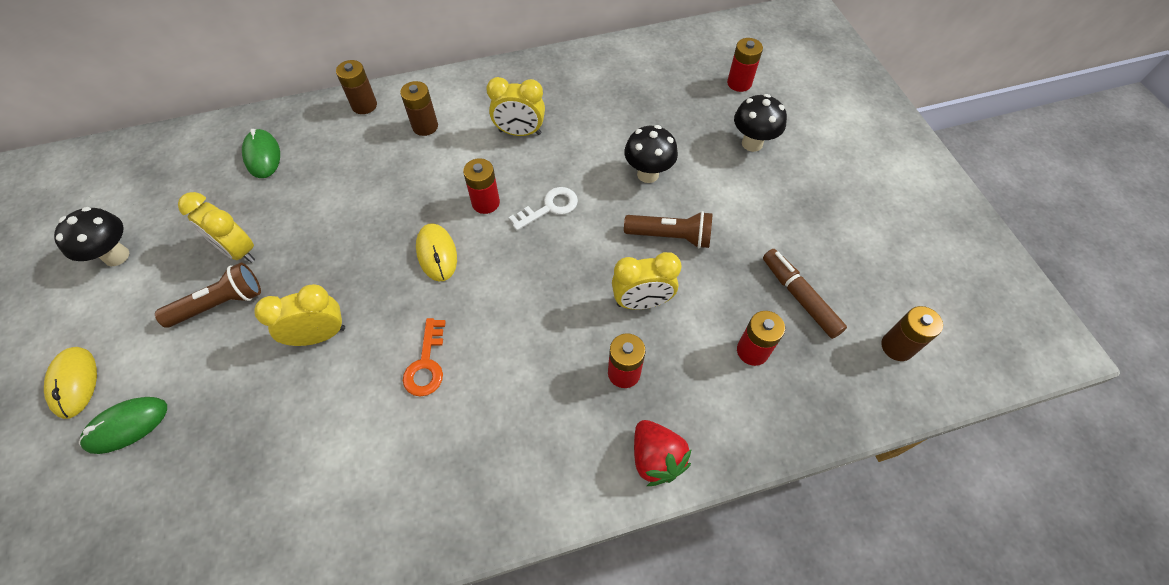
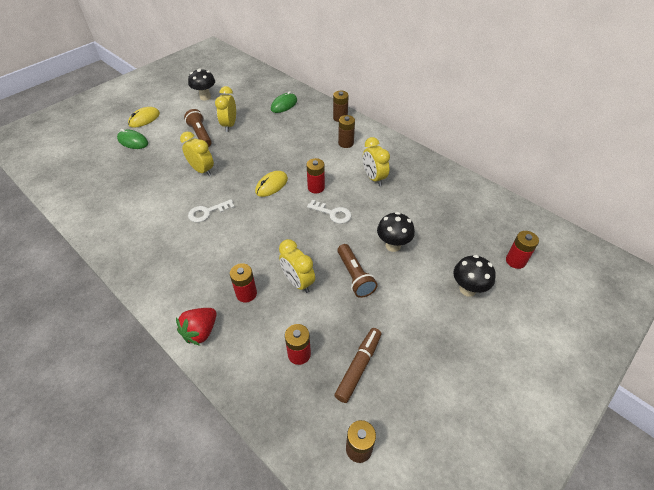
camera: 60 degrees right, 10 degrees down
(220, 304) = (200, 134): brown flashlight -> brown flashlight turned 150 degrees counterclockwise
(426, 363) = (207, 212): orange key -> white key

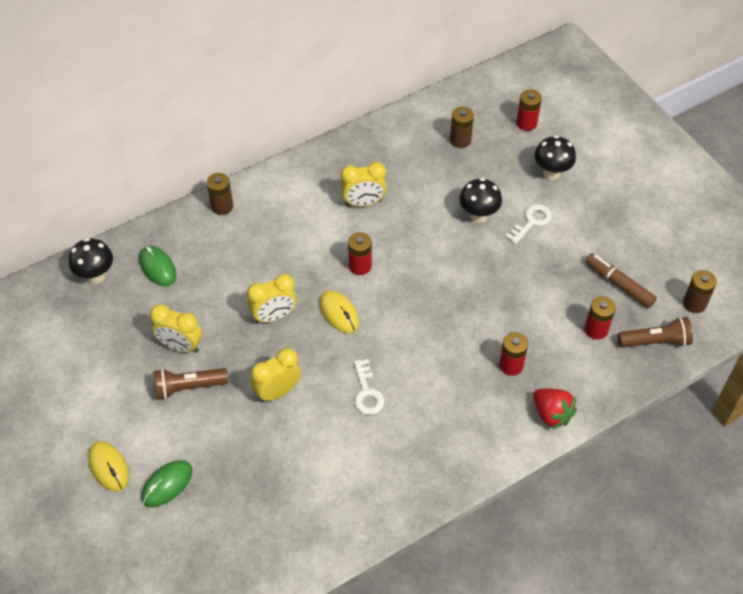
camera: 75 degrees left, 5 degrees up
(205, 97) = (83, 372): black mushroom -> black mushroom (96, 276)
(298, 282) = (507, 314): yellow clock -> yellow clock (274, 316)
(332, 213) = (411, 259): white key -> white key (531, 222)
(346, 143) = (282, 214): brown battery -> brown battery (460, 140)
(355, 276) = (512, 261): brown flashlight -> brown flashlight (655, 341)

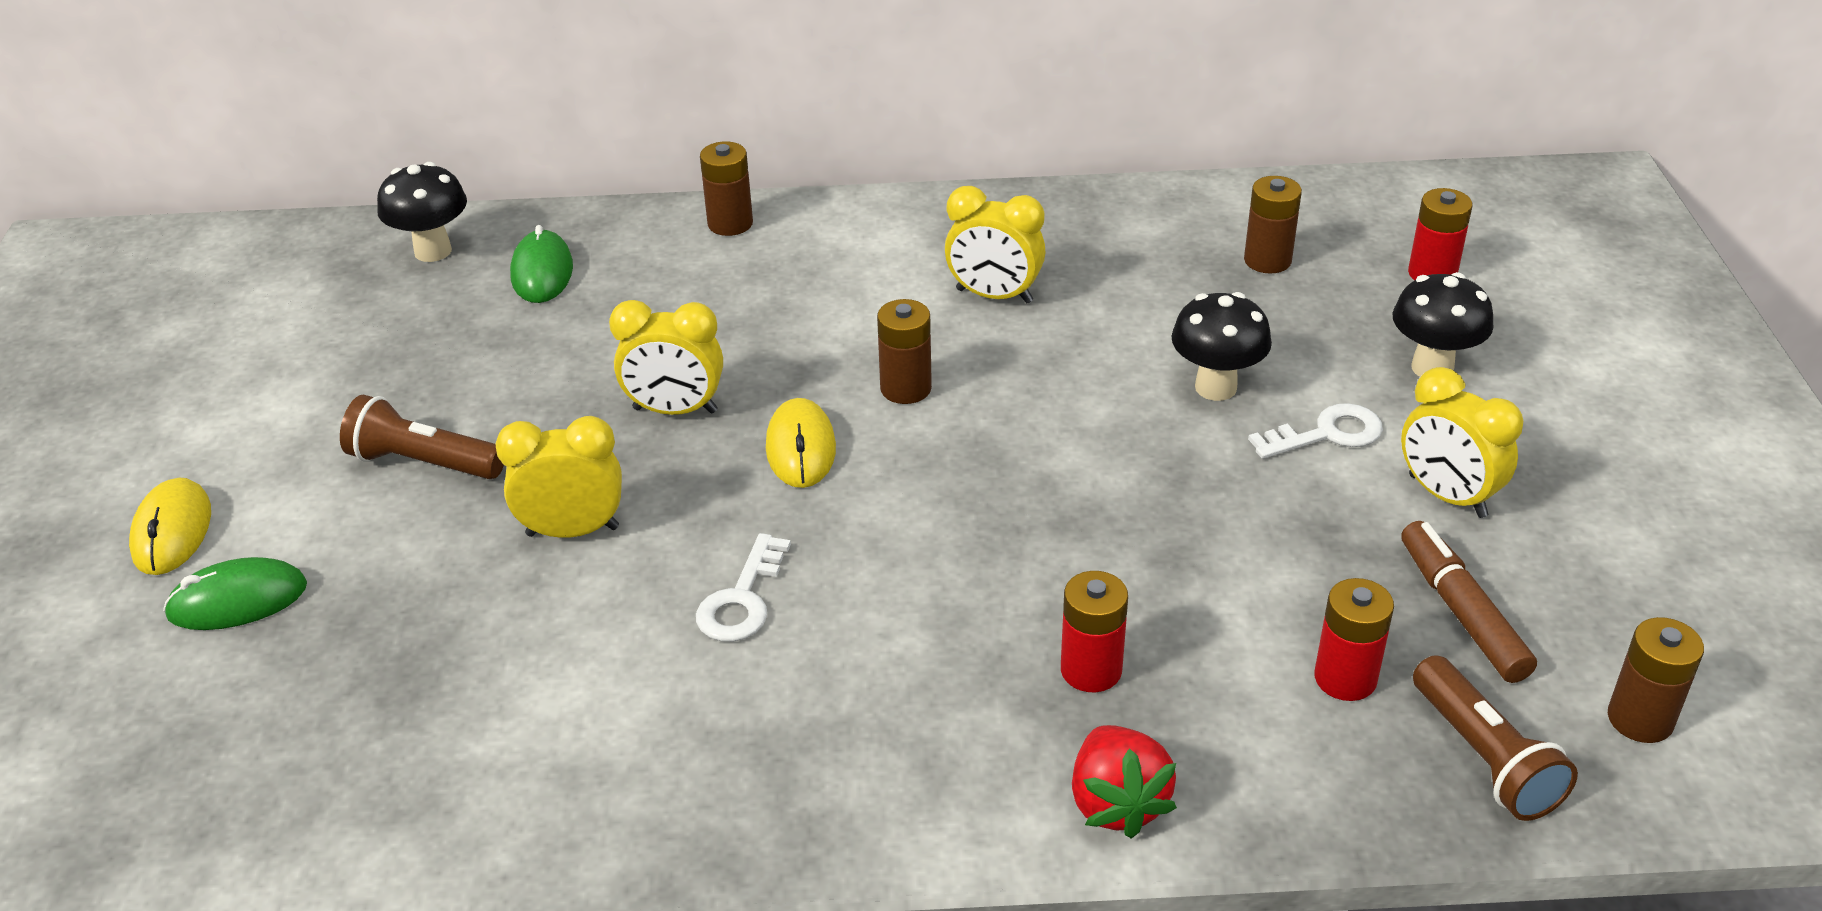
camera: 30 degrees right, 15 degrees down
(180, 346) = (470, 396): yellow clock -> yellow clock (1447, 496)
(360, 266) = (905, 388): red battery -> brown battery
(655, 341) = (1485, 758): brown flashlight -> brown flashlight turned 45 degrees clockwise

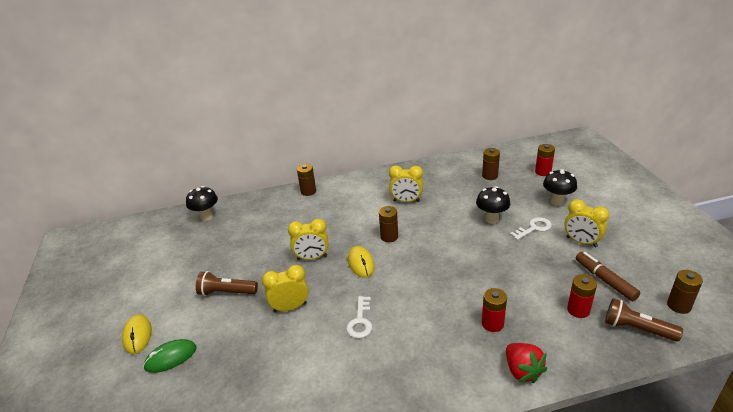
camera: 10 degrees left, 5 degrees down
(542, 272) = (248, 218): green mouse -> none
(1485, 758) = (636, 329): brown flashlight -> brown flashlight turned 150 degrees clockwise

